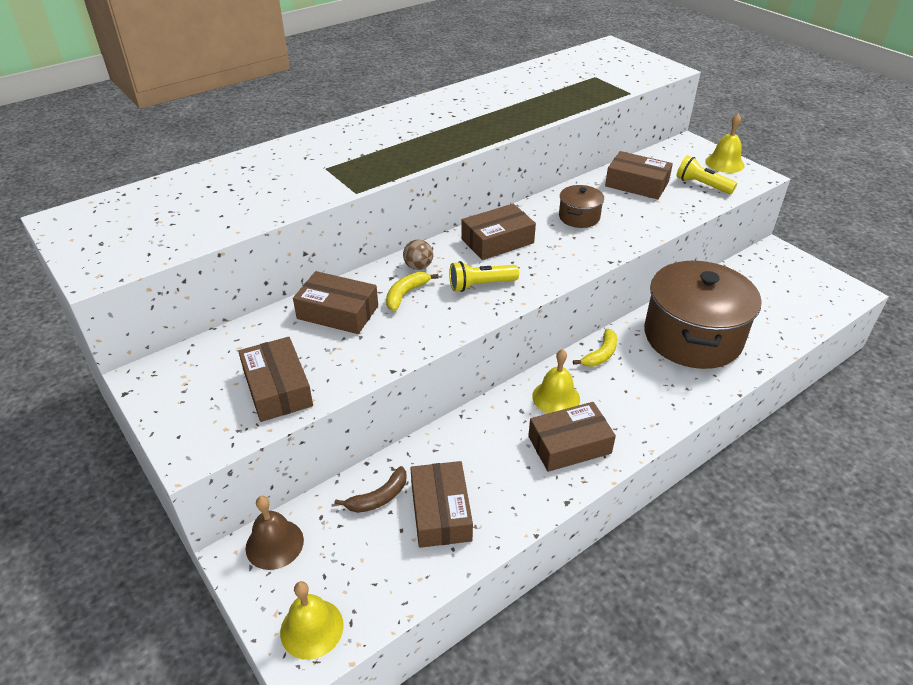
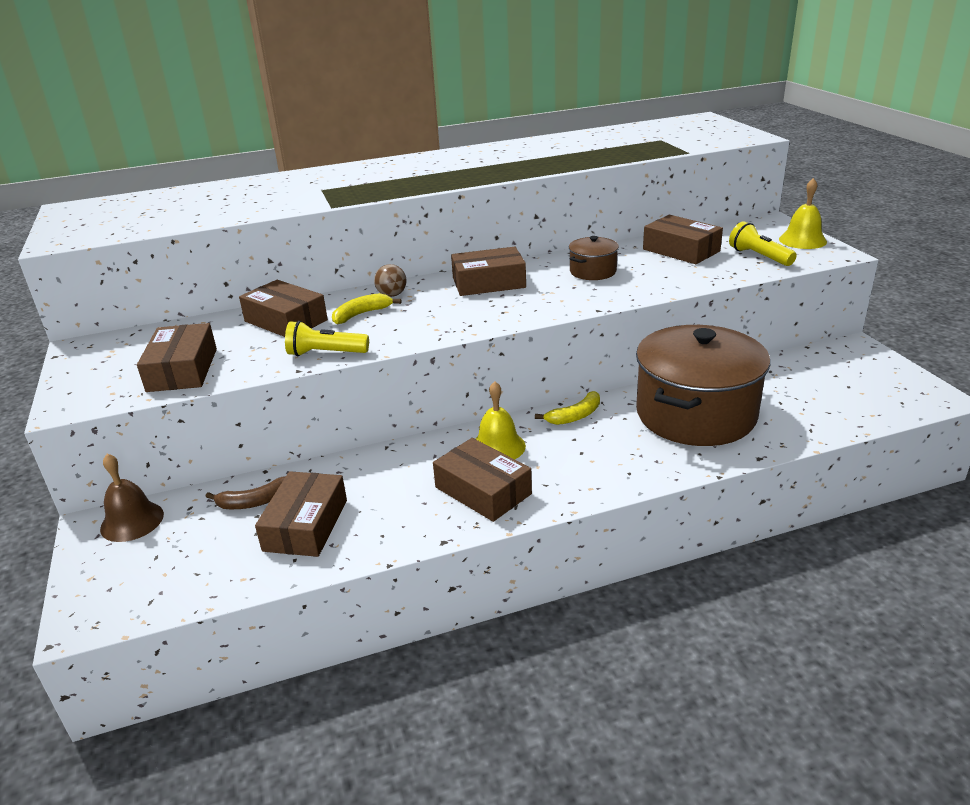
camera: 20 degrees right, 10 degrees down
(312, 628) = (111, 598): yellow bell -> none
(480, 285) = (442, 315): yellow flashlight -> yellow flashlight (325, 353)
(569, 445) = (483, 490): brown box -> brown box turned 45 degrees clockwise

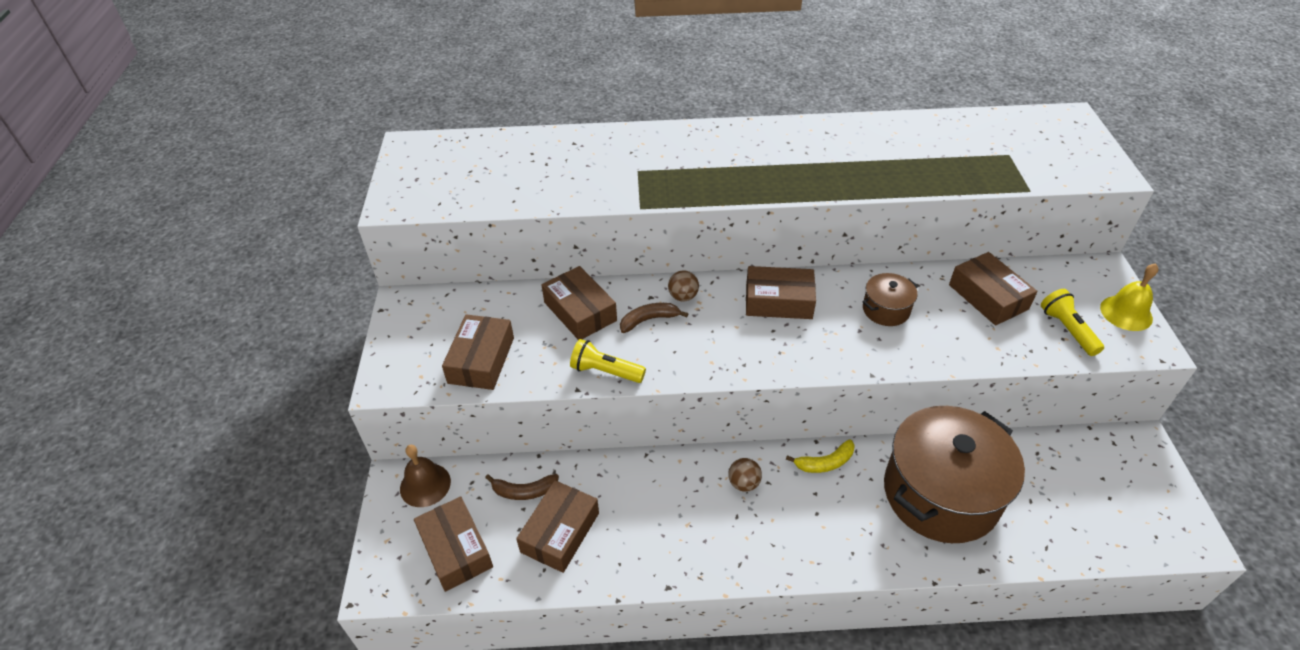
camera: 15 degrees right, 15 degrees up
(361, 314) = (649, 320): yellow banana -> brown banana
(483, 490) = (716, 536): brown box -> brown box (456, 549)
(498, 446) = (743, 483): yellow bell -> brown ball

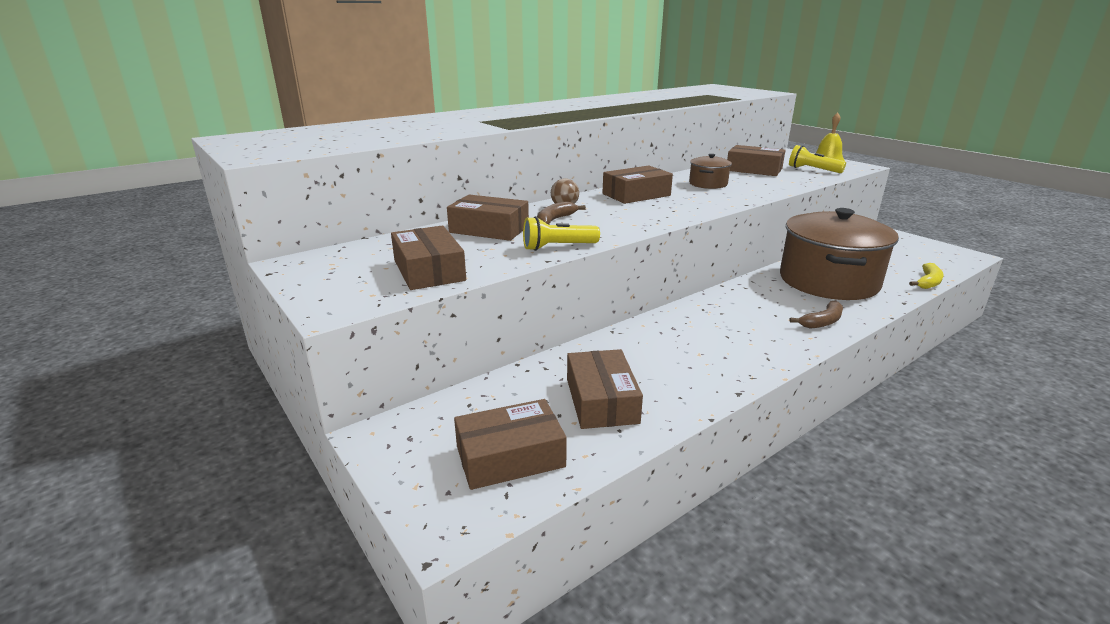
camera: 35 degrees left, 20 degrees down
(425, 485) = (417, 426): brown bell -> none
(456, 549) = (510, 456): brown box -> brown box turned 45 degrees counterclockwise
(524, 491) = (532, 389): brown banana -> brown banana (822, 321)
(743, 483) = (706, 319): brown ball -> none
(825, 463) = (743, 292): yellow banana -> yellow banana (928, 282)

